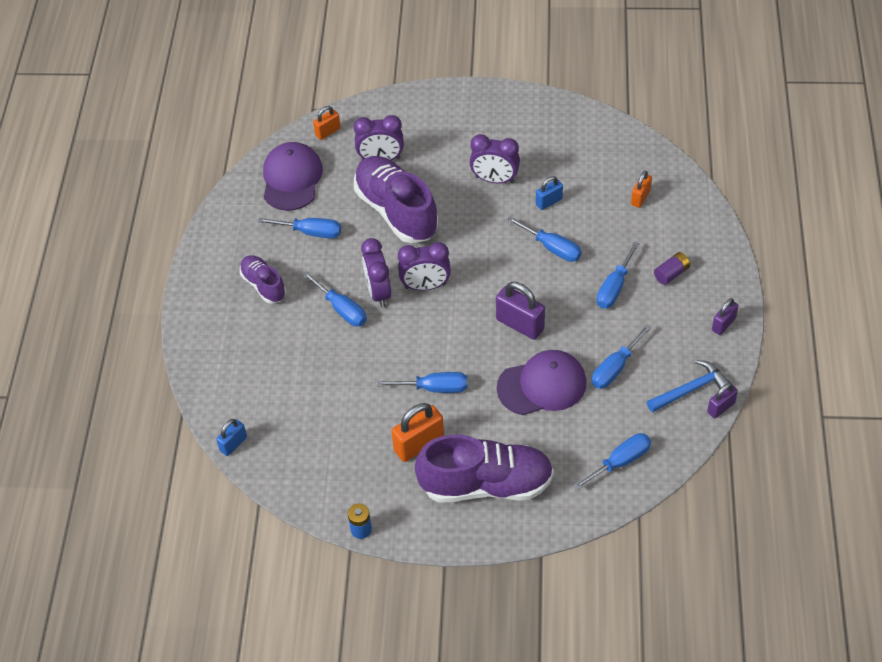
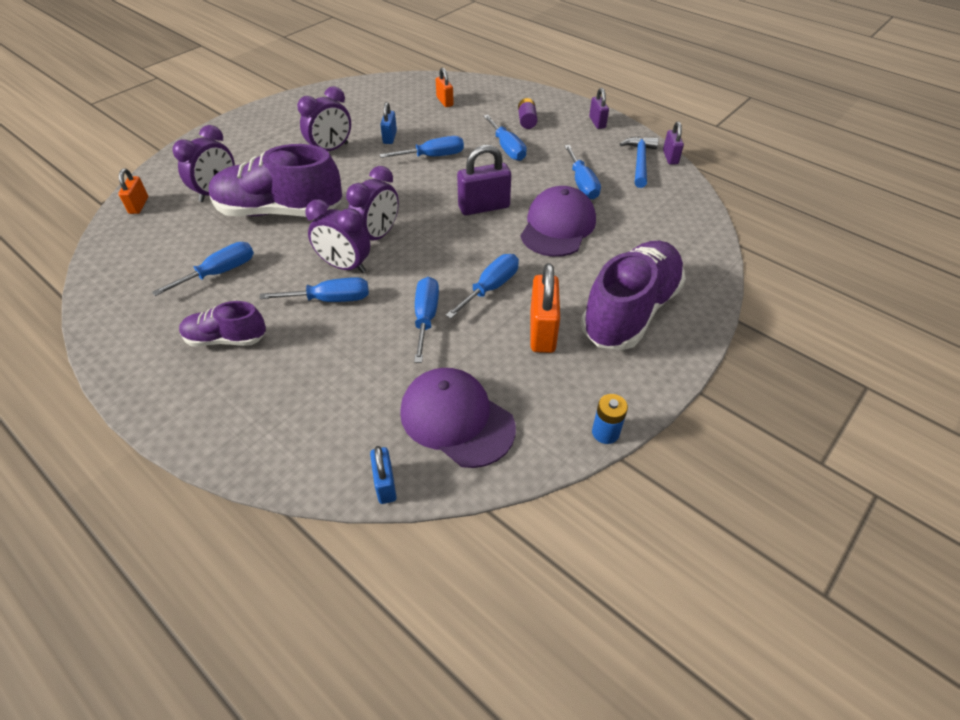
camera: 55 degrees left, 5 degrees down
(292, 178) = (145, 252): purple cap -> purple cap (456, 419)
(620, 462) = (676, 225): blue screwdriver -> blue screwdriver (426, 317)

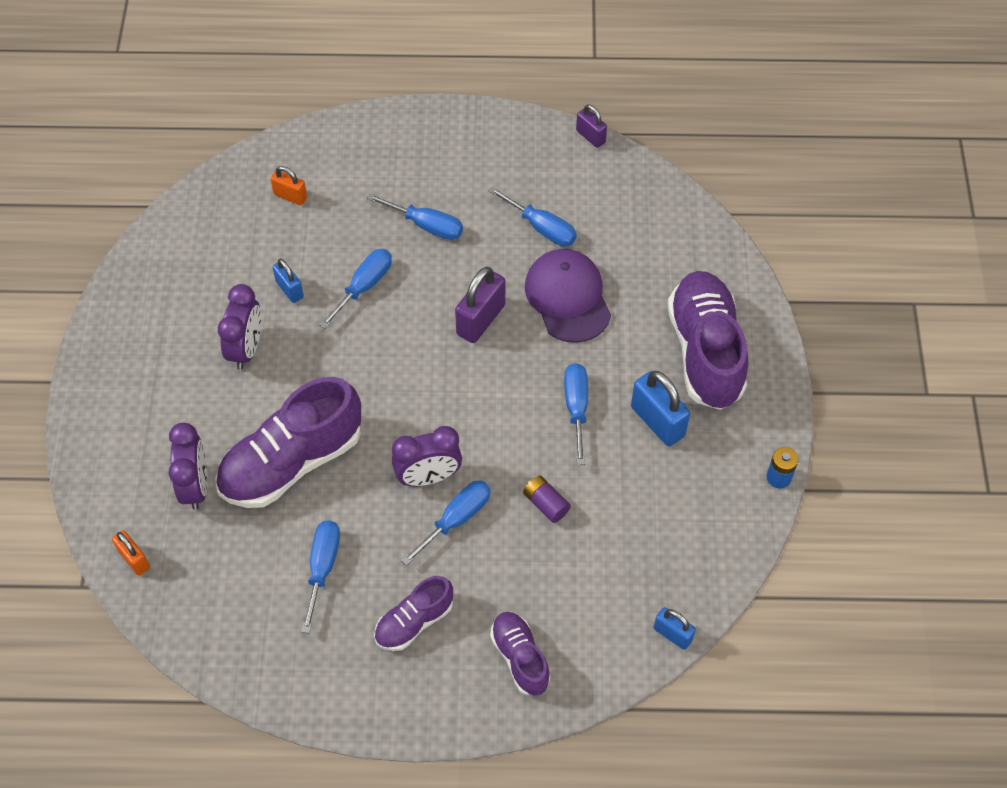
camera: 40 degrees left, 10 degrees up
(258, 412) = (520, 658): none -> purple shoe
(377, 236) = (420, 423): purple clock -> none
(426, 317) = (554, 477): blue screwdriver -> none
(456, 419) = (669, 547): purple cap -> none
(527, 121) = (408, 171): purple battery -> purple battery (546, 504)
(542, 331) = (657, 421): orange padlock -> blue padlock
(597, 122) = (480, 128): purple padlock -> none
(639, 162) = (568, 161): blue hammer -> none

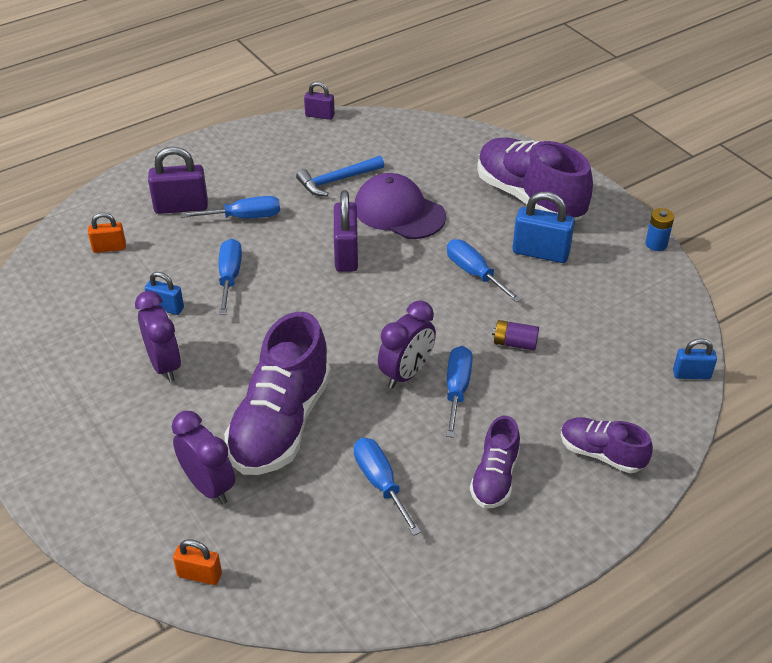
camera: 35 degrees left, 15 degrees down
(382, 182) = (181, 207): none -> purple padlock
(542, 228) = (337, 180): blue screwdriver -> blue hammer

